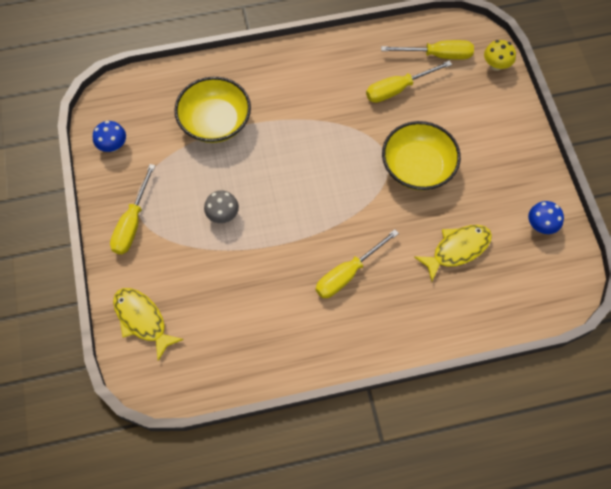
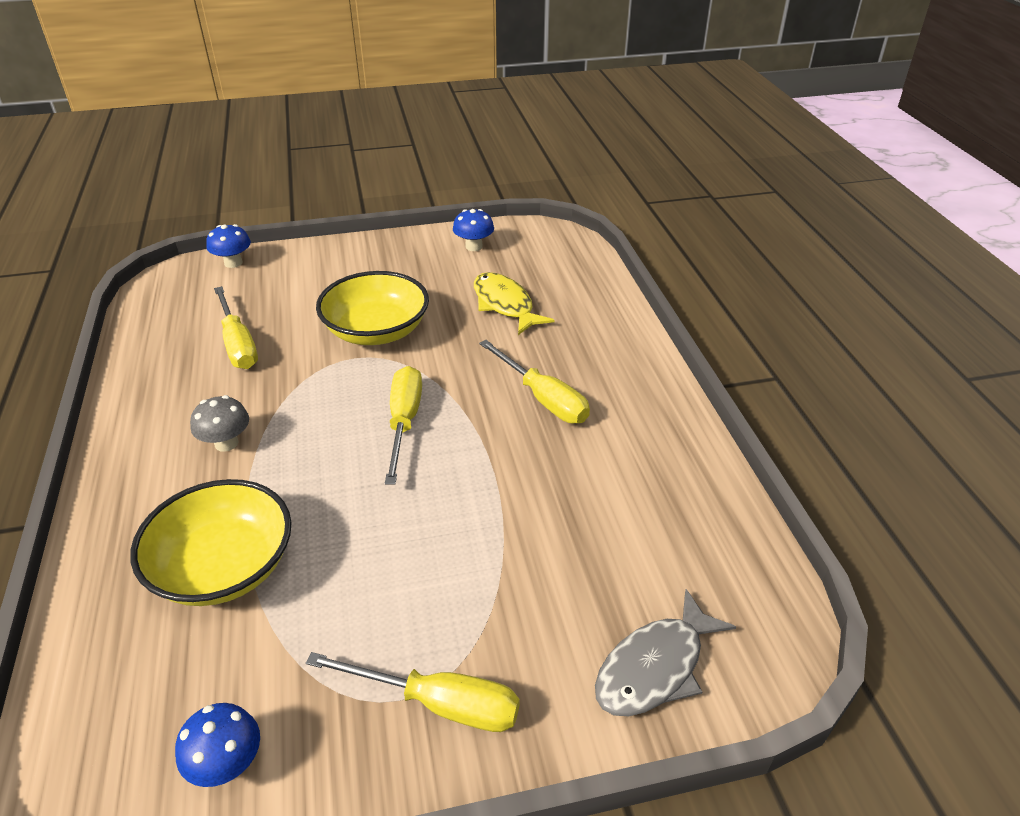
camera: 90 degrees left, 25 degrees down
(142, 320) = (655, 667): yellow fish -> grey fish
(223, 215) = (433, 548): grey mushroom -> grey mushroom (226, 443)
(437, 55) = (194, 307): yellow screwdriver -> yellow screwdriver (404, 422)
(496, 65) = (233, 263): yellow mushroom -> blue mushroom

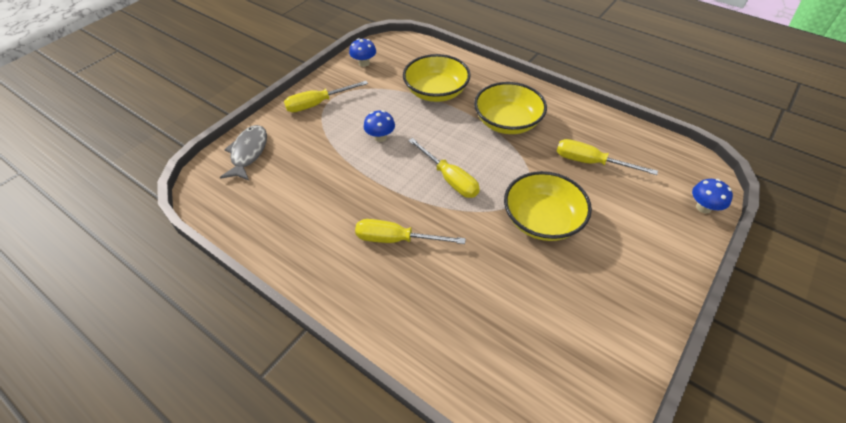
camera: 140 degrees right, 10 degrees up
(226, 443) = (507, 122): grey mushroom -> yellow bowl
(474, 246) = (604, 354): blue mushroom -> blue mushroom (380, 137)
(504, 304) = (501, 301): yellow fish -> none

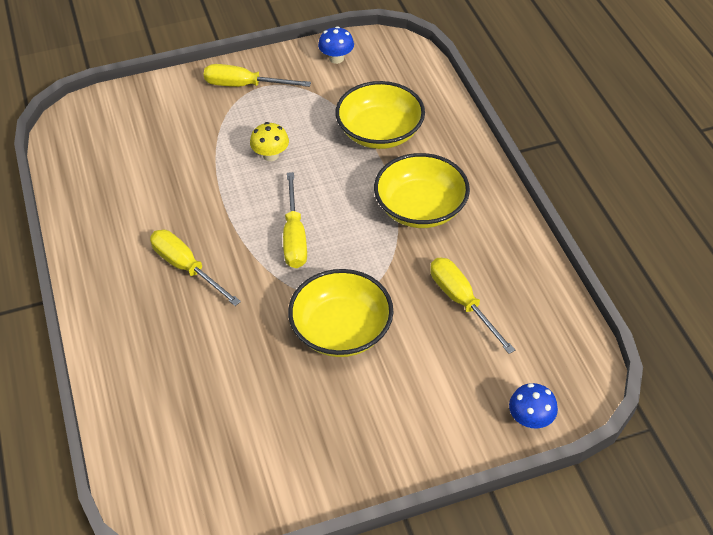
camera: 35 degrees right, 0 degrees up
(248, 153) = (135, 107): grey fish -> none
(380, 137) = (271, 155): blue mushroom -> yellow mushroom

